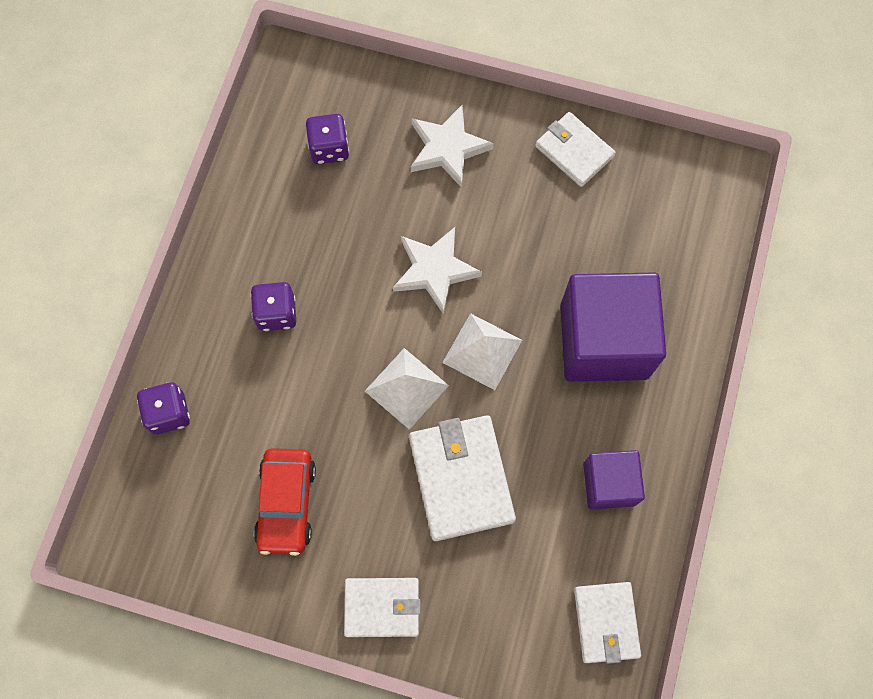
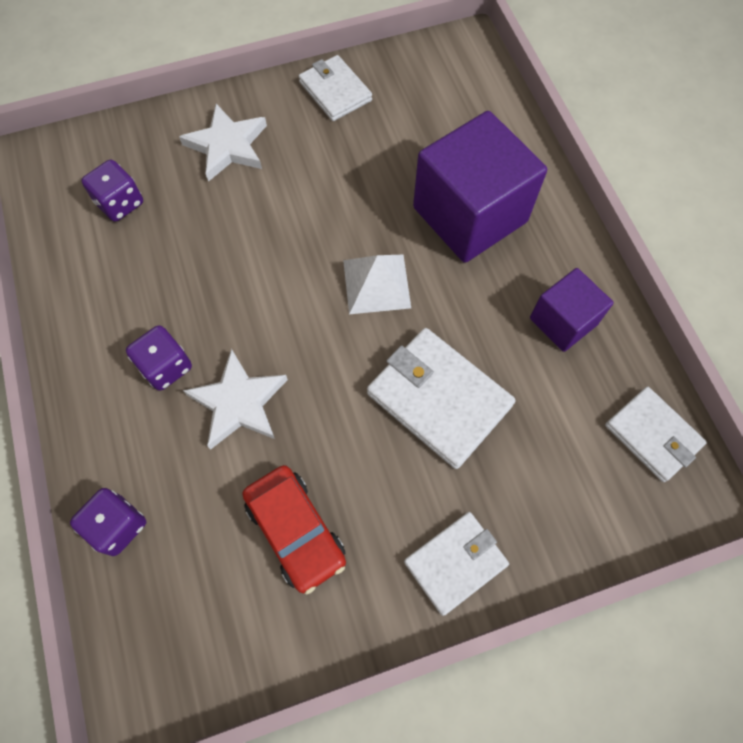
camera: 35 degrees left, 5 degrees down
(406, 388) = (333, 355): white pyramid -> none
(434, 270) = (287, 245): white star -> white star (239, 403)
(574, 151) = (335, 91): white wallet -> white wallet turned 45 degrees clockwise

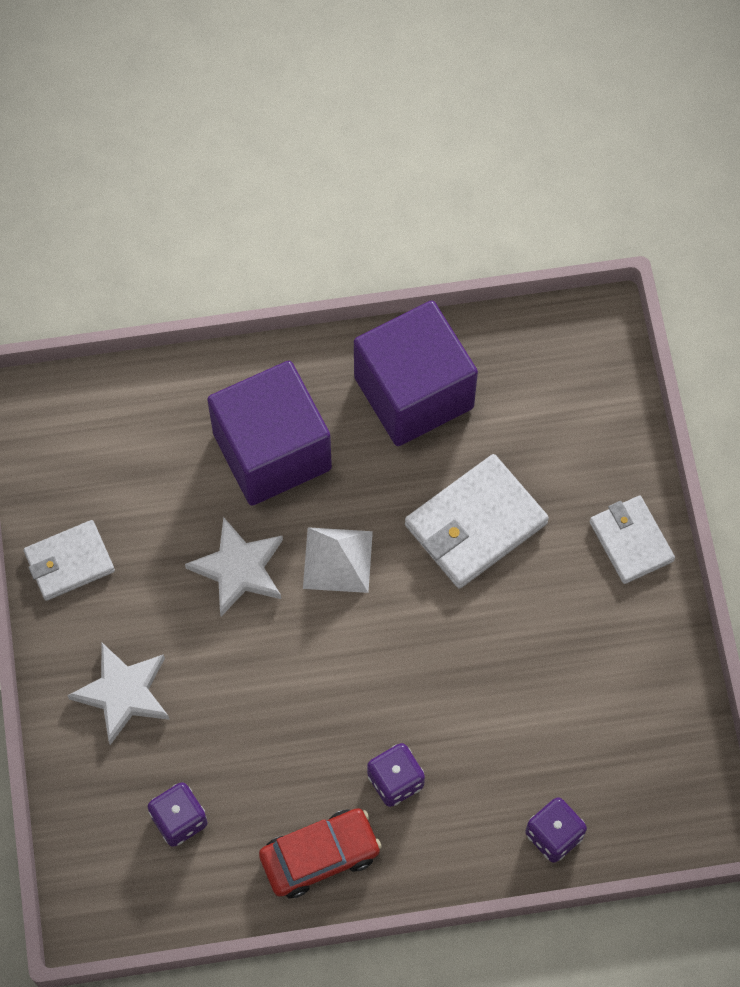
camera: 80 degrees left, 0 degrees up
(239, 403) = (447, 712): white star -> white star (239, 569)
(296, 530) = (582, 673): red car -> red car (320, 856)
(563, 321) = (413, 392): purple cube -> purple cube, size x1.82
(652, 435) = (542, 347): white wallet -> none

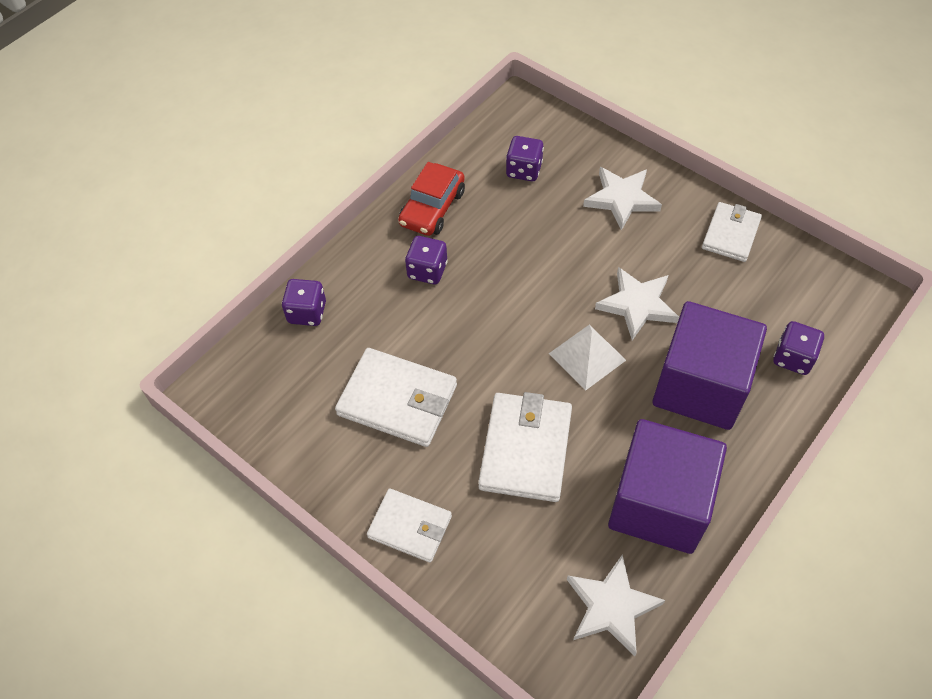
camera: 140 degrees right, 10 degrees down
(166, 407) = (793, 358): none -> purple dice
(529, 355) = (611, 606): none -> white star
(545, 664) = (397, 400): none -> white wallet

